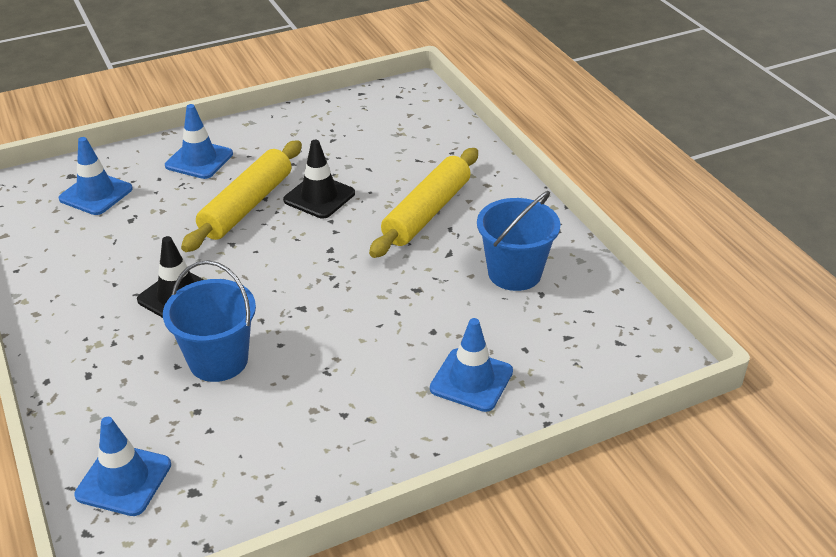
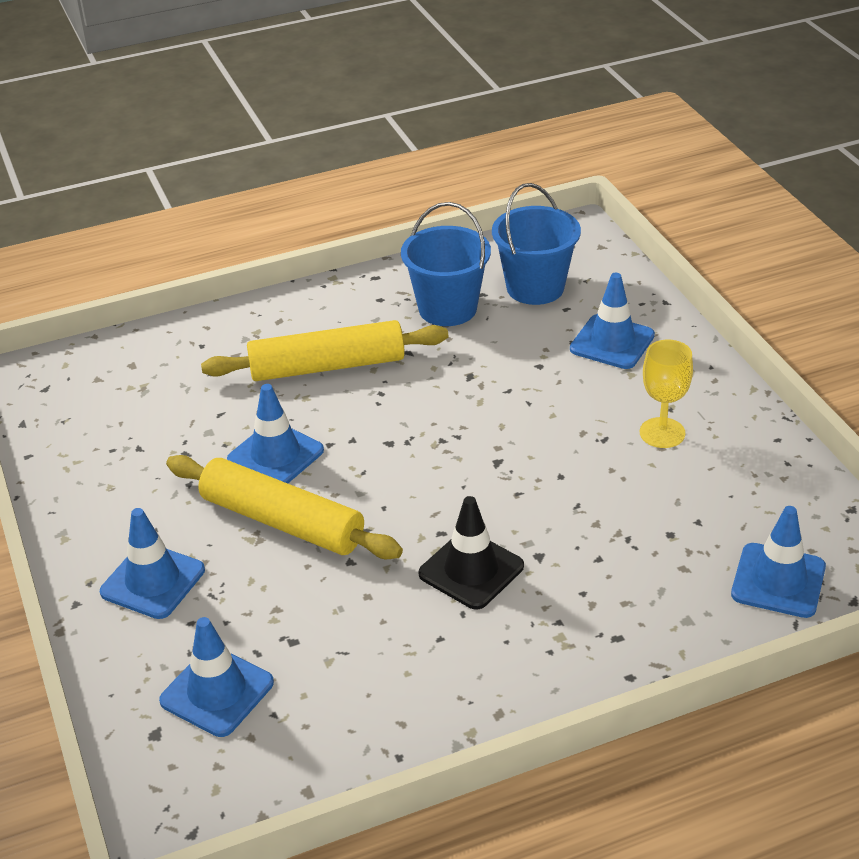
camera: 85 degrees left, 0 degrees up
(218, 360) = (589, 523): blue bucket -> blue bucket (535, 288)
(319, 197) = (275, 455): black traffic cone -> blue traffic cone
(332, 411) = (662, 433): none -> yellow goblet
(427, 212) = (327, 366): yellow rolling pin -> yellow rolling pin turned 45 degrees counterclockwise

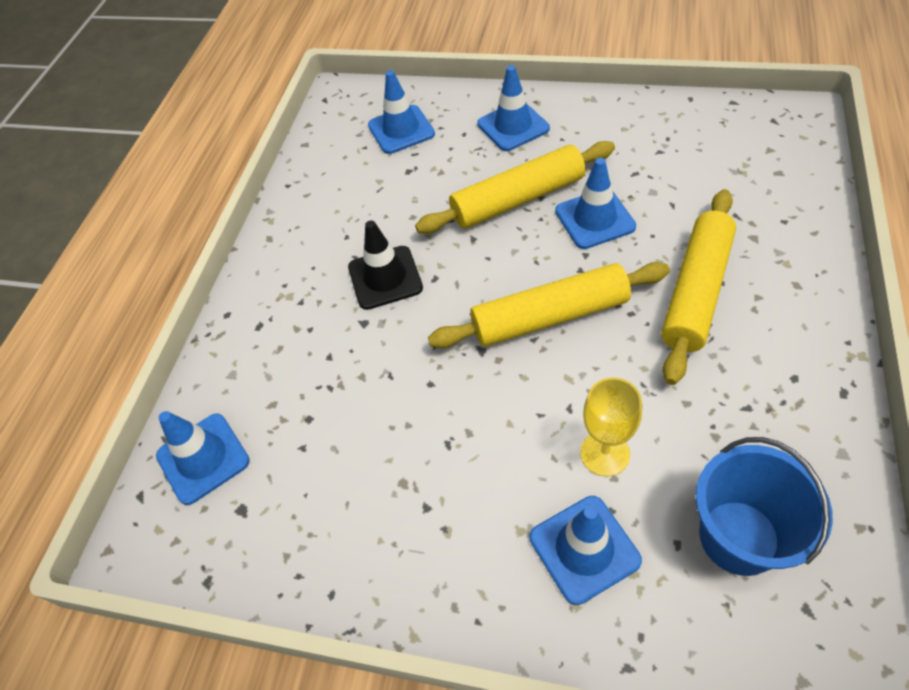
camera: 130 degrees right, 15 degrees up
(424, 436) = (550, 317): none -> yellow rolling pin
(447, 308) = (742, 428): blue bucket -> none
(662, 433) = (418, 496): yellow goblet -> yellow goblet (604, 453)

